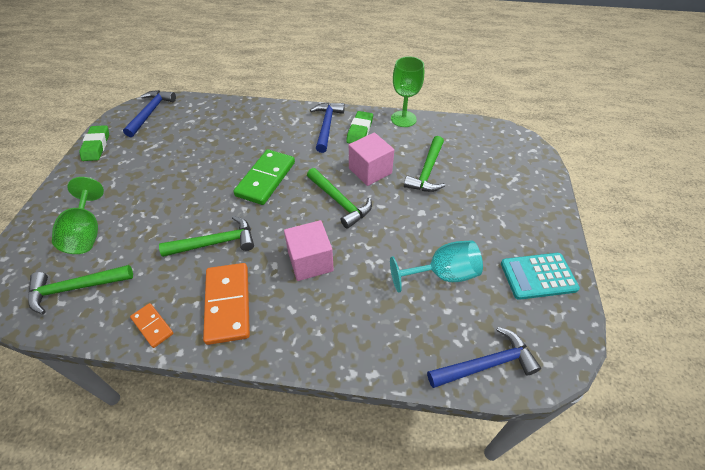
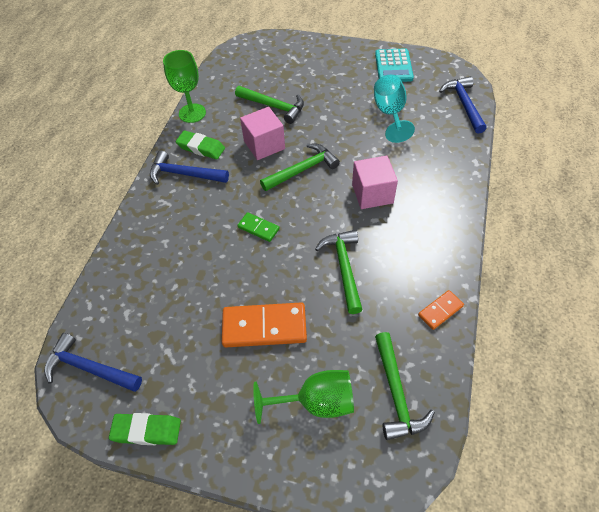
camera: 80 degrees left, 5 degrees up
(228, 304) = (416, 252): orange domino -> orange domino (264, 326)
(265, 179) = (258, 228): green domino -> green domino, size x0.53

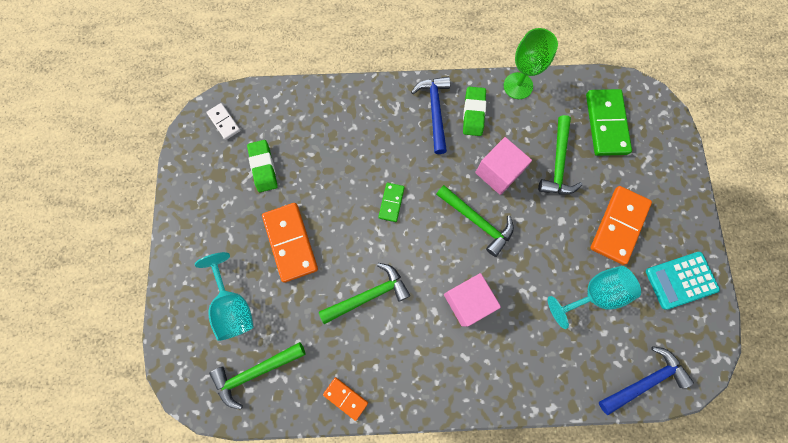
camera: 70 degrees right, 20 degrees up
(89, 368) = (224, 122): blue hammer -> white domino
(147, 431) = (185, 185): green eraser -> green eraser (263, 167)
(254, 71) = (606, 124): none -> green domino
(316, 402) = (233, 306): green goblet -> turquoise goblet
(340, 86) = (619, 226): none -> orange domino

